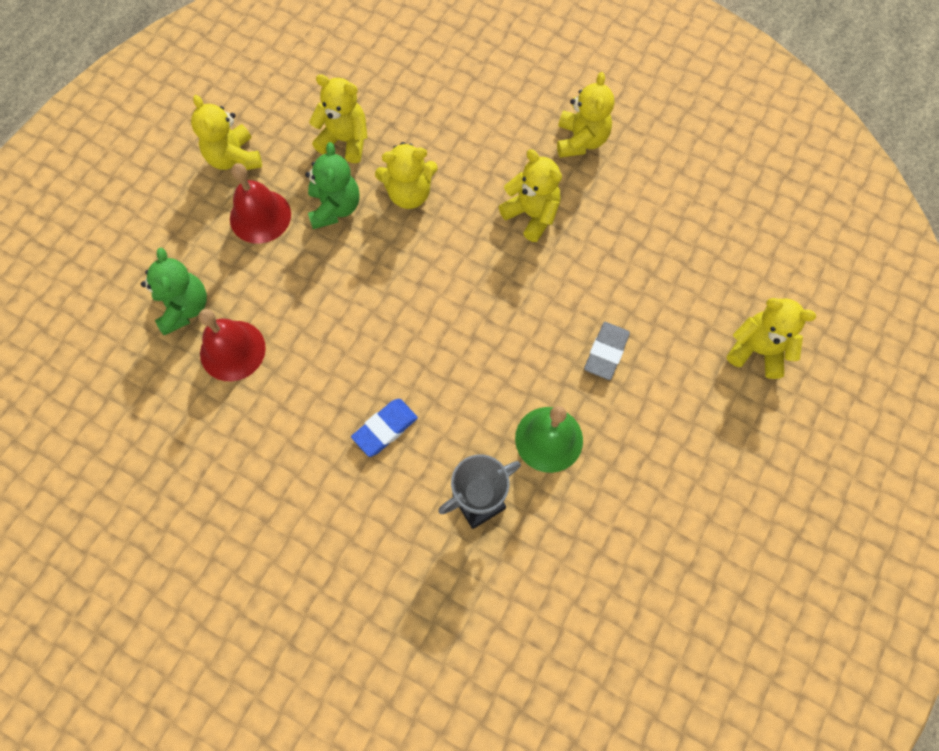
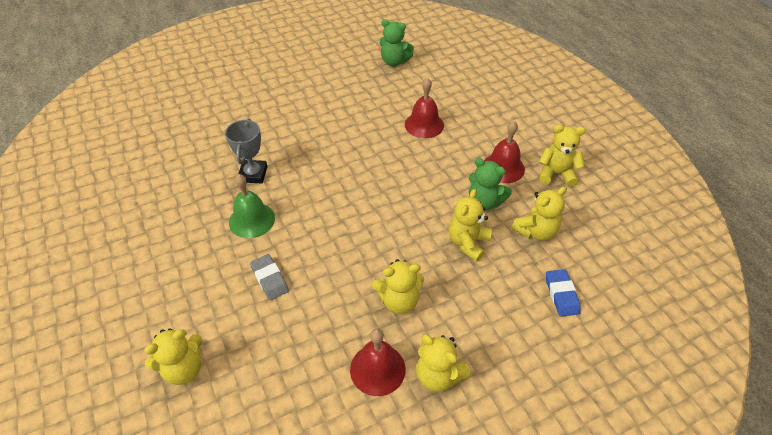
camera: 125 degrees right, 20 degrees down
(184, 308) = (465, 118): green teddy bear -> green teddy bear (394, 62)
(385, 428) = (327, 159): blue eraser -> blue eraser (561, 294)
(615, 189) = (377, 369): none -> red bell

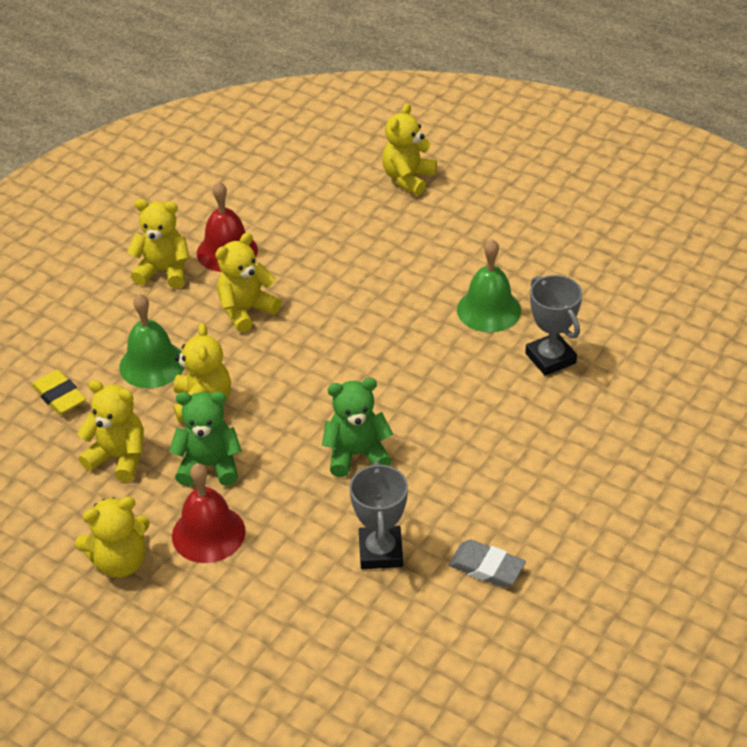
camera: 150 degrees right, 5 degrees down
(270, 279) = (403, 269): grey eraser -> grey eraser (486, 567)
(394, 62) = (543, 671): green teddy bear -> green teddy bear (356, 454)
(424, 124) = (380, 552): red bell -> grey trophy
(487, 288) = (152, 364): none -> green bell
(536, 231) = (119, 457): yellow teddy bear -> yellow teddy bear turned 90 degrees clockwise
(561, 294) = (59, 396): blue eraser -> yellow eraser

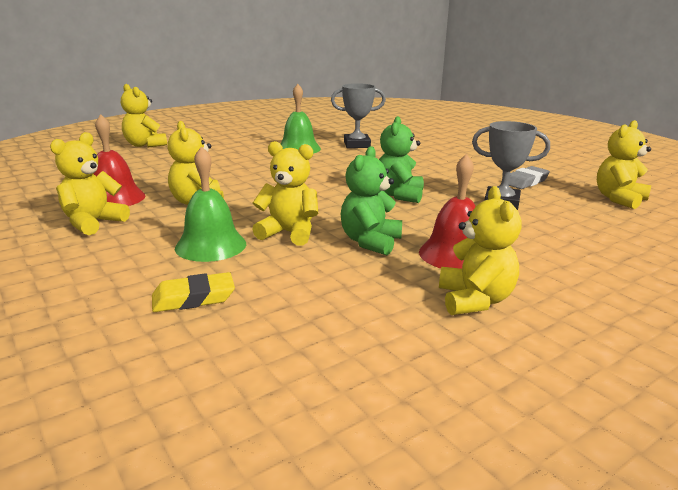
camera: 70 degrees left, 20 degrees down
(119, 457) = (323, 279): yellow teddy bear -> yellow teddy bear (619, 199)

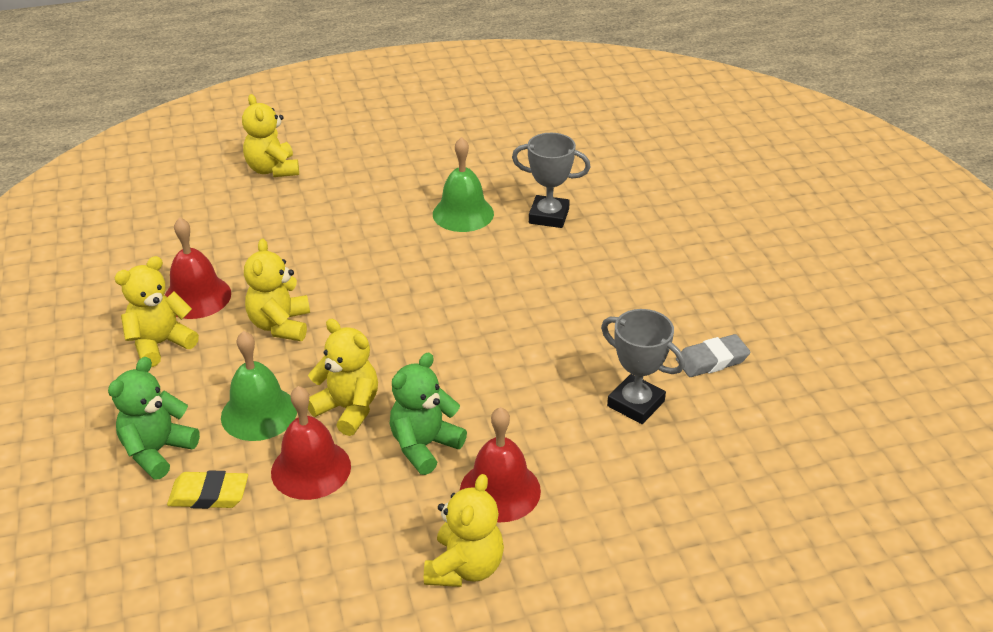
camera: 20 degrees right, 15 degrees up
(283, 268) = (311, 469): none -> red bell
(399, 195) = (520, 358): green teddy bear -> green teddy bear (157, 451)
(619, 199) = (803, 429): yellow teddy bear -> none

